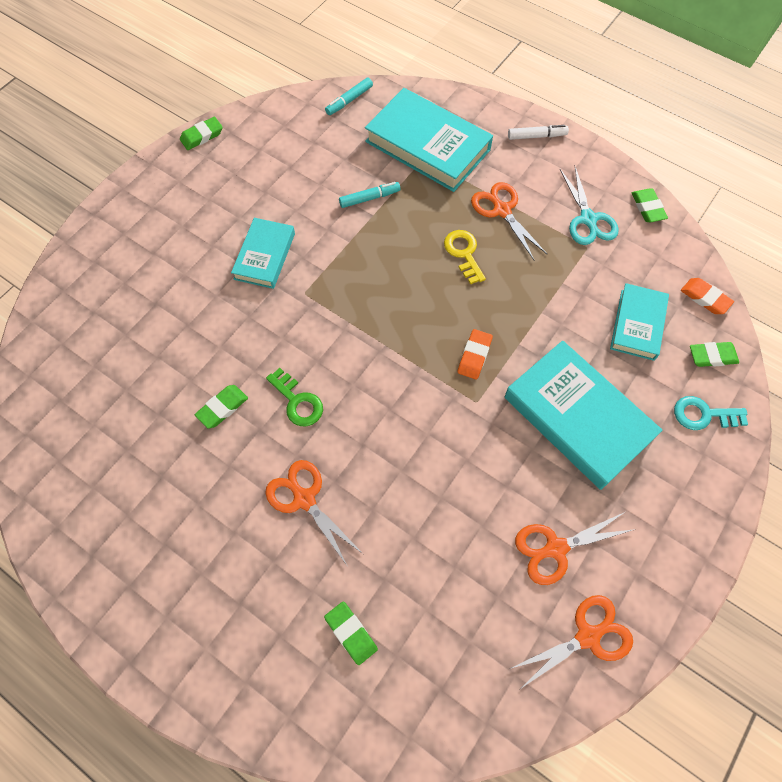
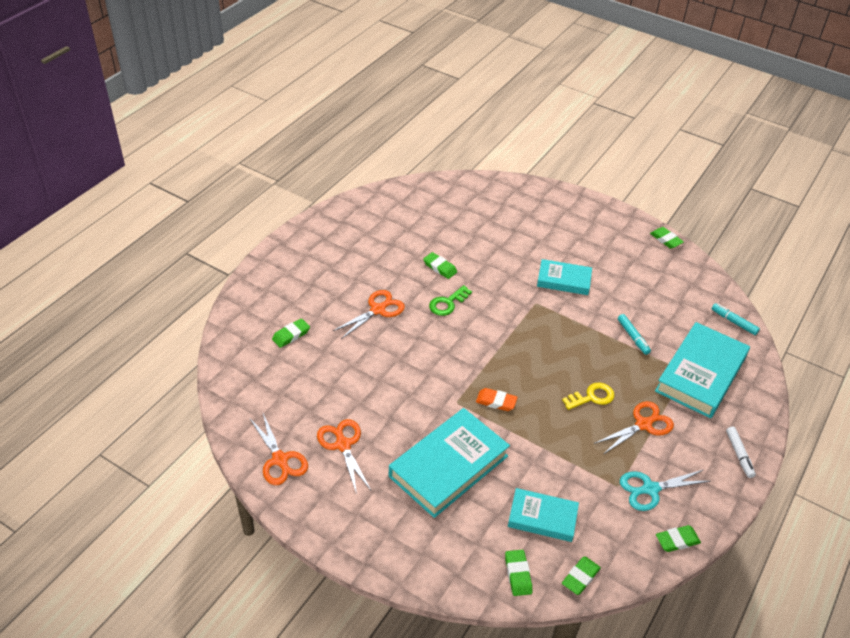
camera: 85 degrees right, 20 degrees down
(703, 415) = (458, 559): turquoise key -> none
(705, 298) = (580, 577): orange eraser -> green eraser

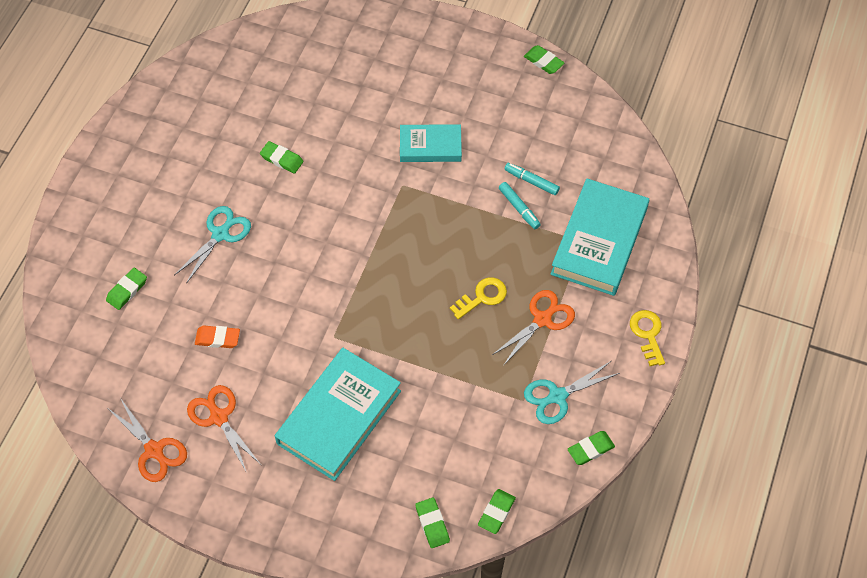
camera: 10 degrees left, 15 degrees up
(378, 310) = (221, 234): orange scissors -> turquoise scissors
(447, 303) = (300, 208): green key -> none
(496, 402) = (377, 326): orange eraser -> orange eraser (217, 338)
(542, 517) = (448, 455): turquoise book -> none
(734, 322) = (631, 163): turquoise marker -> turquoise marker (531, 181)
(739, 455) = (647, 334): white marker -> yellow key

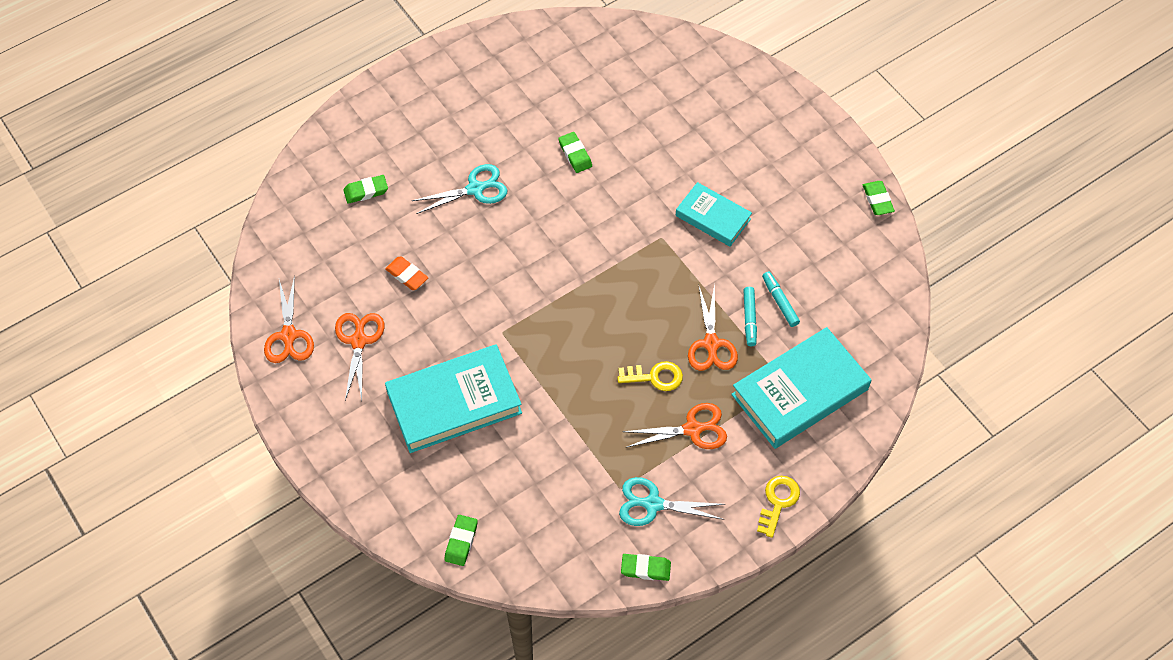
camera: 35 degrees right, 0 degrees up
(496, 512) = (522, 568): green eraser -> none
(505, 245) = (711, 344): none -> orange scissors

